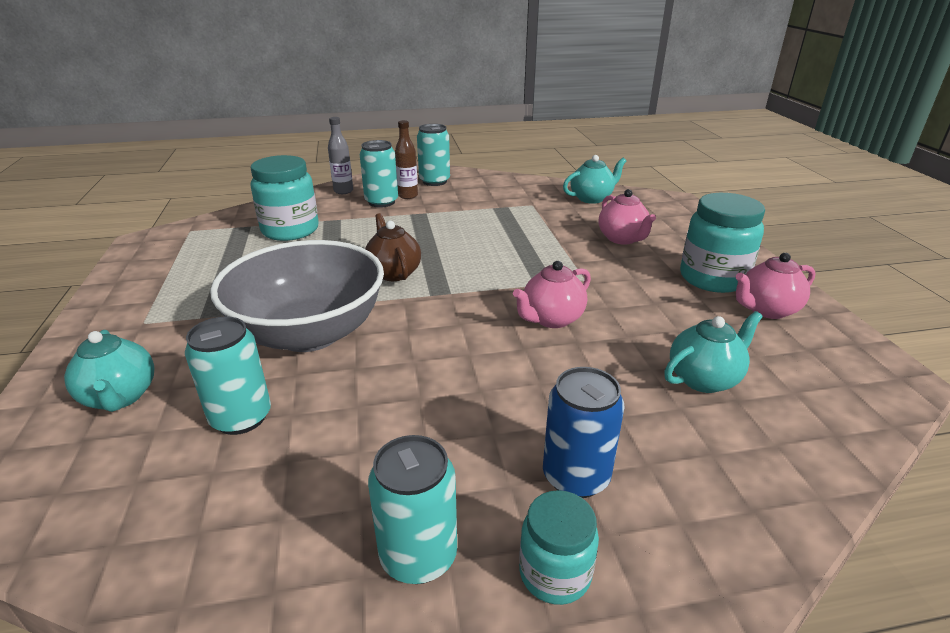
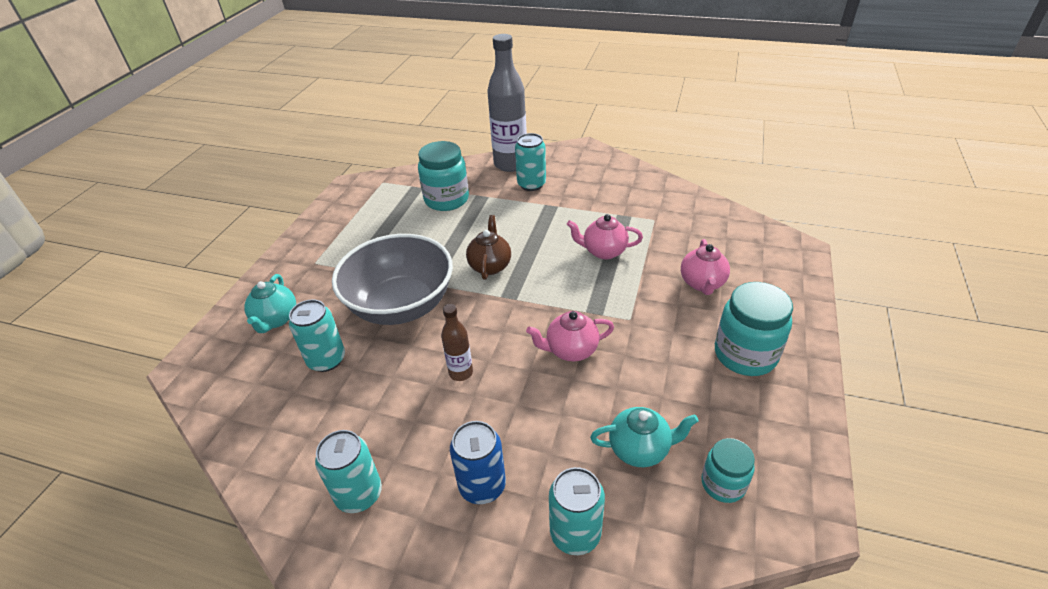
camera: 30 degrees right, 10 degrees up
(343, 191) = (510, 164): grey bottle -> grey bottle, size x2.03
(408, 196) = (557, 182): brown bottle -> brown bottle (461, 372)
(434, 181) = (591, 169): turquoise can -> turquoise can (575, 533)
(555, 573) = (420, 541): turquoise jar -> turquoise jar (723, 484)
(591, 198) = (716, 225): turquoise teapot -> none
(766, 310) = (761, 405): pink teapot -> pink teapot (603, 251)

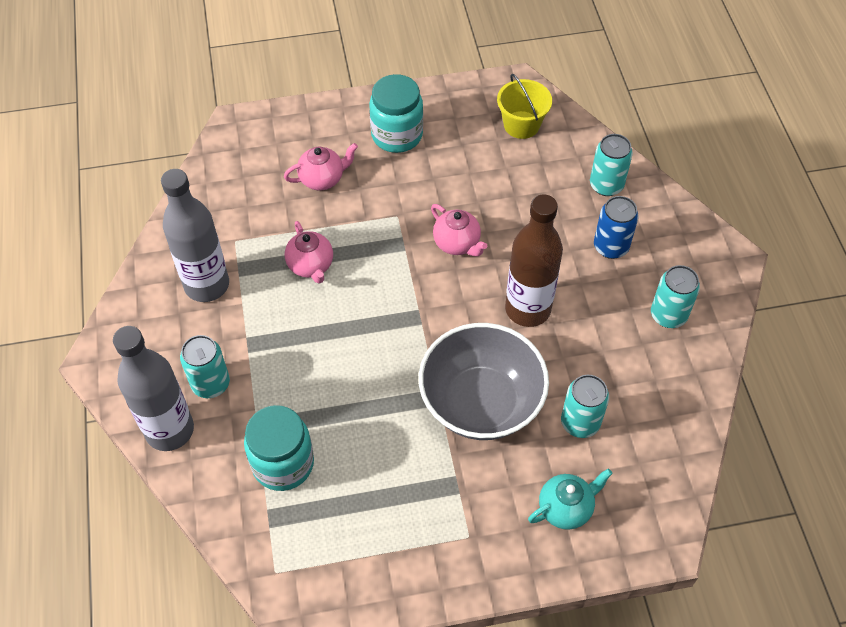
camera: 120 degrees left, 15 degrees up
(461, 372) = (527, 309): brown bottle -> brown bottle, size x2.03
(490, 266) = (382, 354): brown teapot -> none
(618, 198) = (207, 285): none -> grey bottle
(640, 449) = (523, 172): turquoise teapot -> none
(723, 484) = (521, 125): turquoise jar -> yellow bucket

